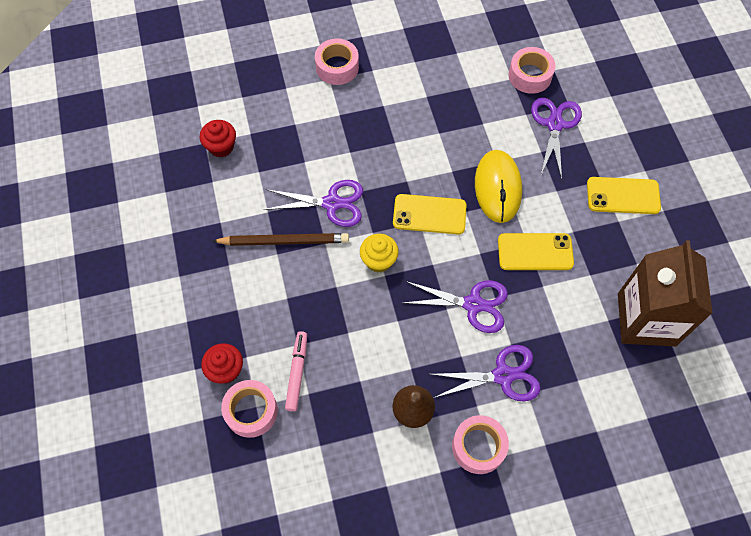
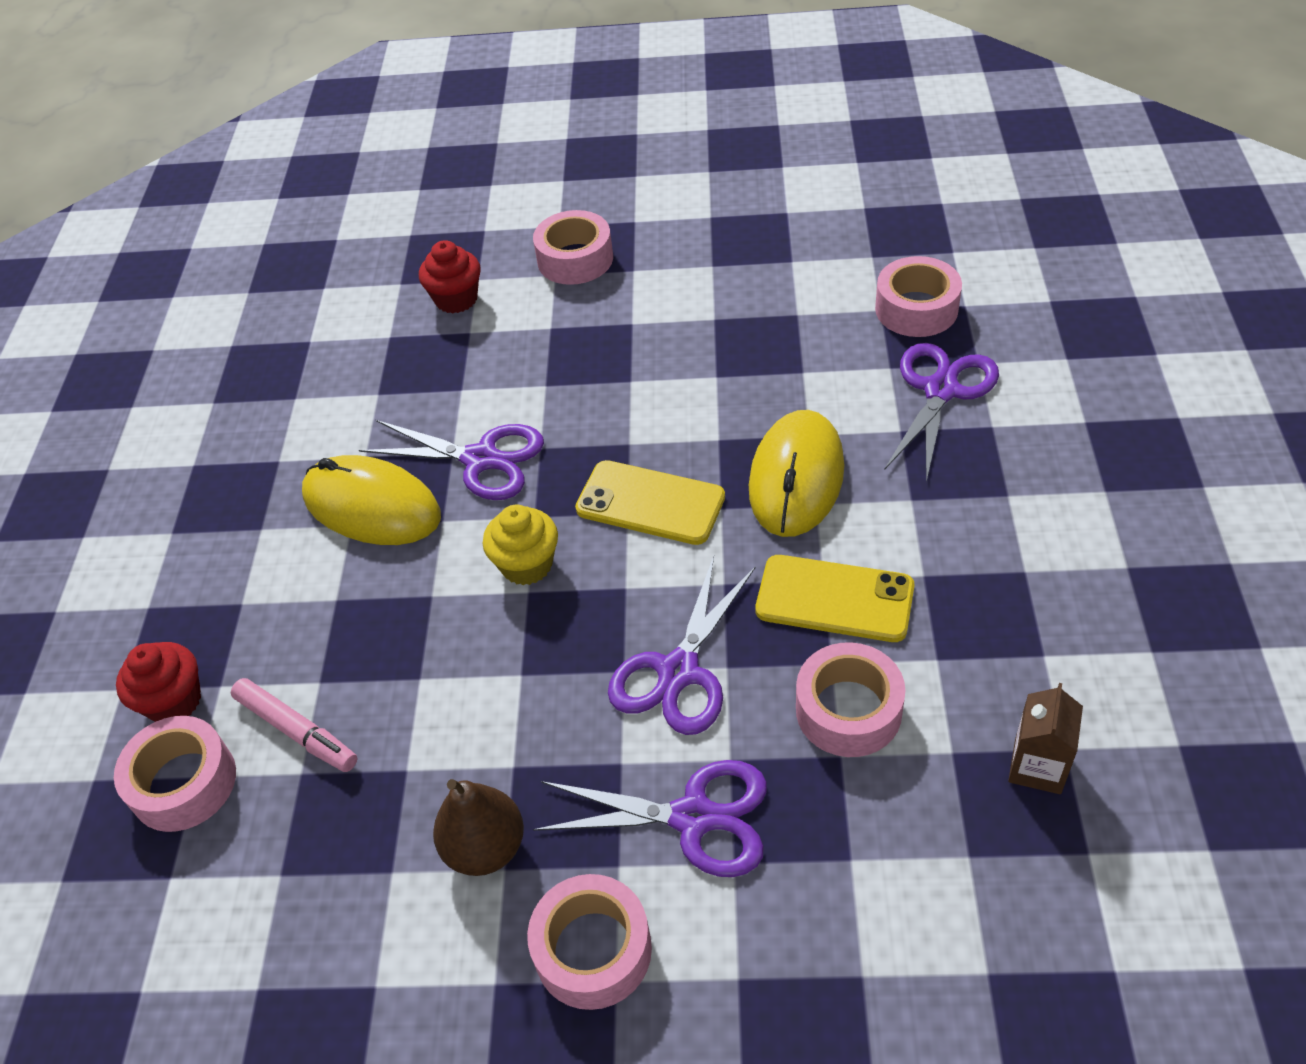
camera: 20 degrees right, 15 degrees down
(221, 147) = (333, 350): red cupcake -> red cupcake (456, 299)
(284, 241) = (372, 506): brown pencil -> yellow mouse
(297, 372) = (297, 731): pink marker -> pink marker turned 105 degrees clockwise
(473, 304) = (678, 672): purple scissors -> purple scissors turned 90 degrees clockwise
(557, 308) = (848, 710): none -> pink tape
(623, 196) = (1046, 528): yellow phone -> none
(646, 319) = (1037, 766): brown carton -> brown carton, size x0.43

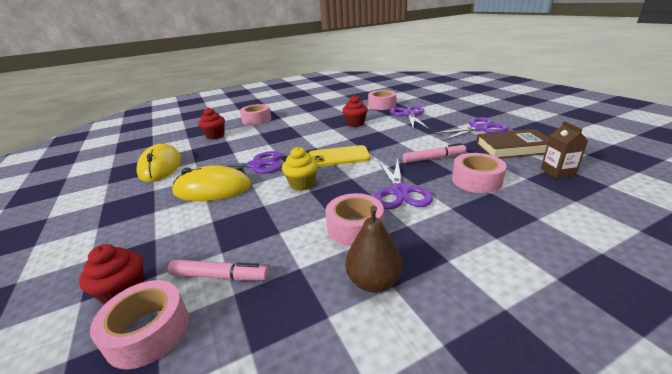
camera: 30 degrees left, 20 degrees down
(593, 950) = (477, 300): pink tape -> pink tape (355, 227)
(693, 817) = (460, 230): purple scissors -> purple scissors (479, 128)
(781, 377) = (355, 123): none -> red cupcake
(796, 477) = (385, 139): yellow mouse -> yellow mouse (160, 166)
(834, 599) = (434, 158): yellow phone -> pink marker
(1040, 645) = (513, 148): none -> brown book

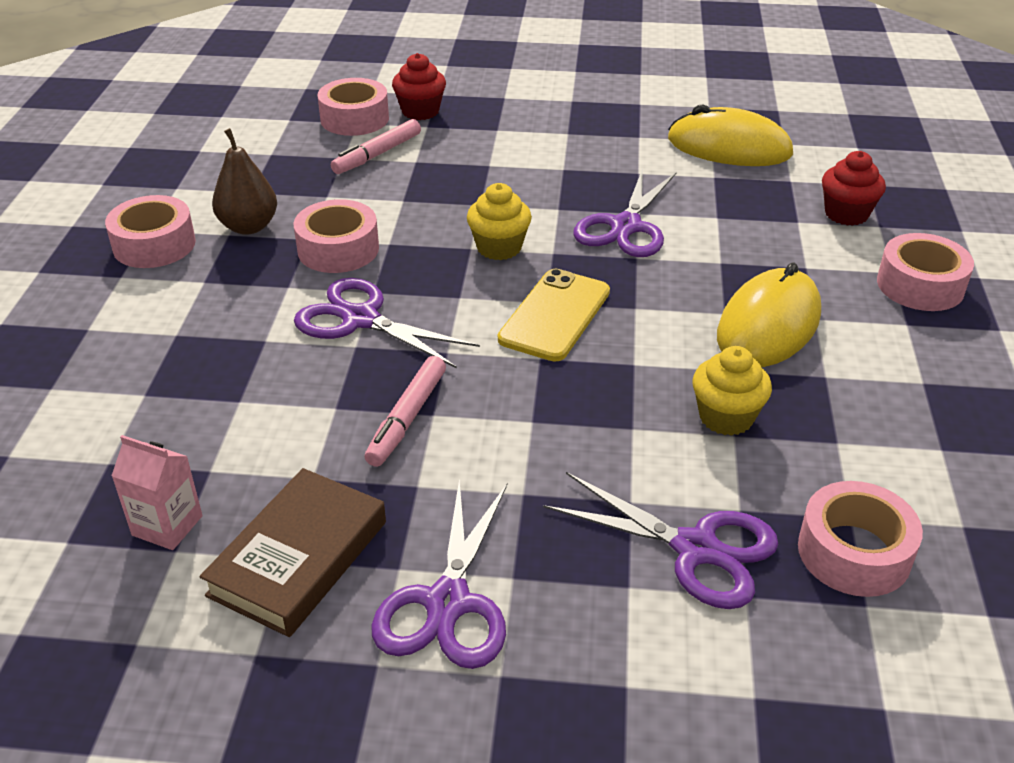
camera: 120 degrees right, 10 degrees up
(212, 189) = (581, 177): yellow mouse -> yellow mouse (768, 325)
(355, 123) = (726, 417): red cupcake -> yellow cupcake
(476, 180) = (281, 411): pink tape -> pink tape (154, 245)
(557, 172) = (167, 525): brown carton -> pink carton

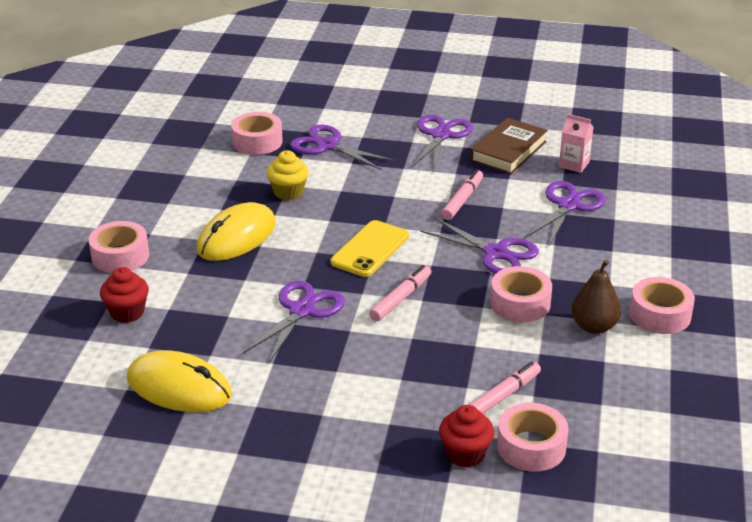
camera: 175 degrees left, 5 degrees down
(216, 417) = (568, 205): none -> purple scissors
(499, 247) = (401, 298): yellow cupcake -> pink marker

